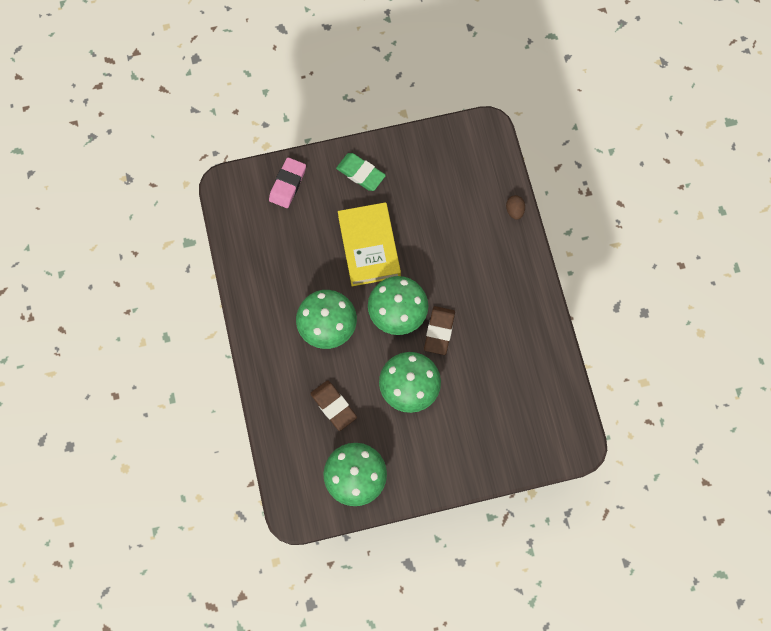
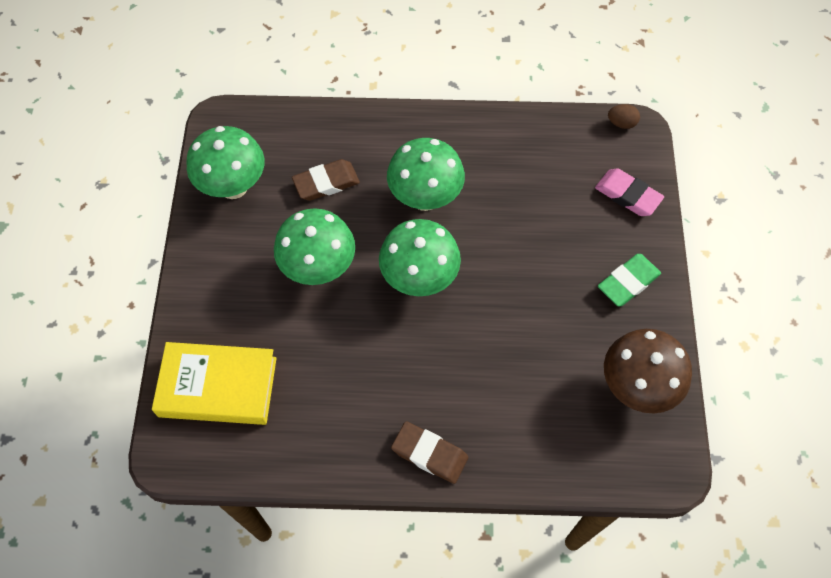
camera: 105 degrees right, 10 degrees down
(369, 247) = (520, 267): yellow book -> yellow book (218, 387)
(437, 157) = (636, 387): none -> brown mushroom
(439, 331) = (381, 322): brown eraser -> brown eraser (429, 454)
(514, 210) = (531, 471): brown egg -> brown egg (621, 123)

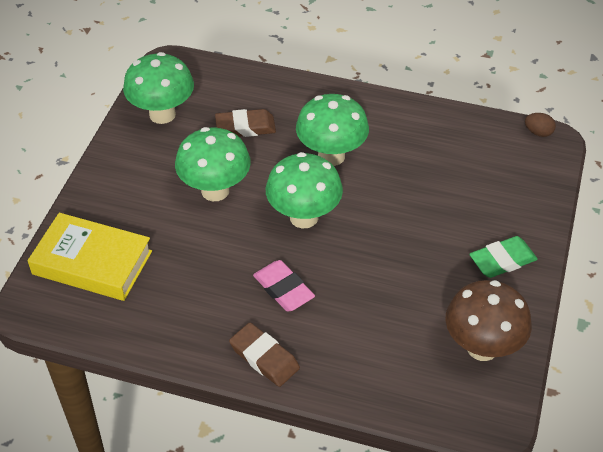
camera: 15 degrees right, 15 degrees down
(627, 195) = (525, 190): pink eraser -> pink eraser (283, 289)

